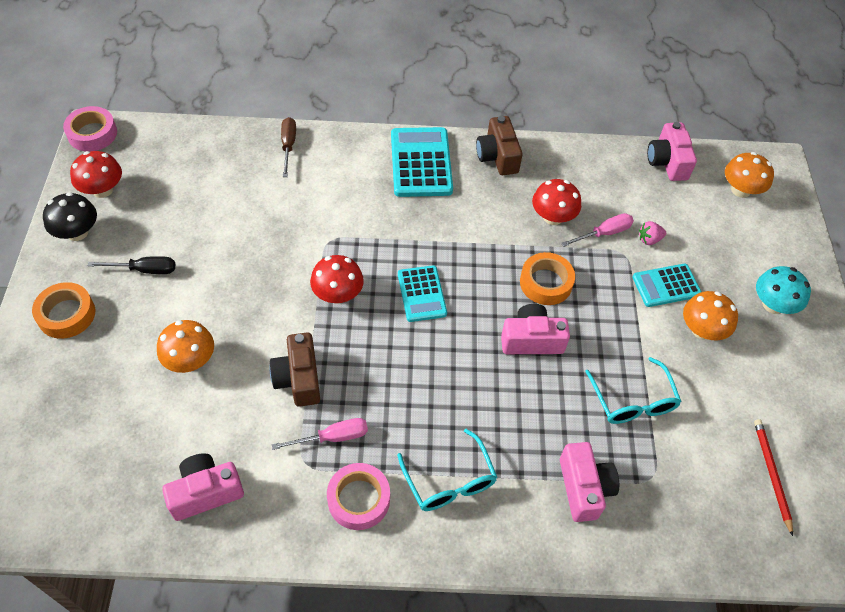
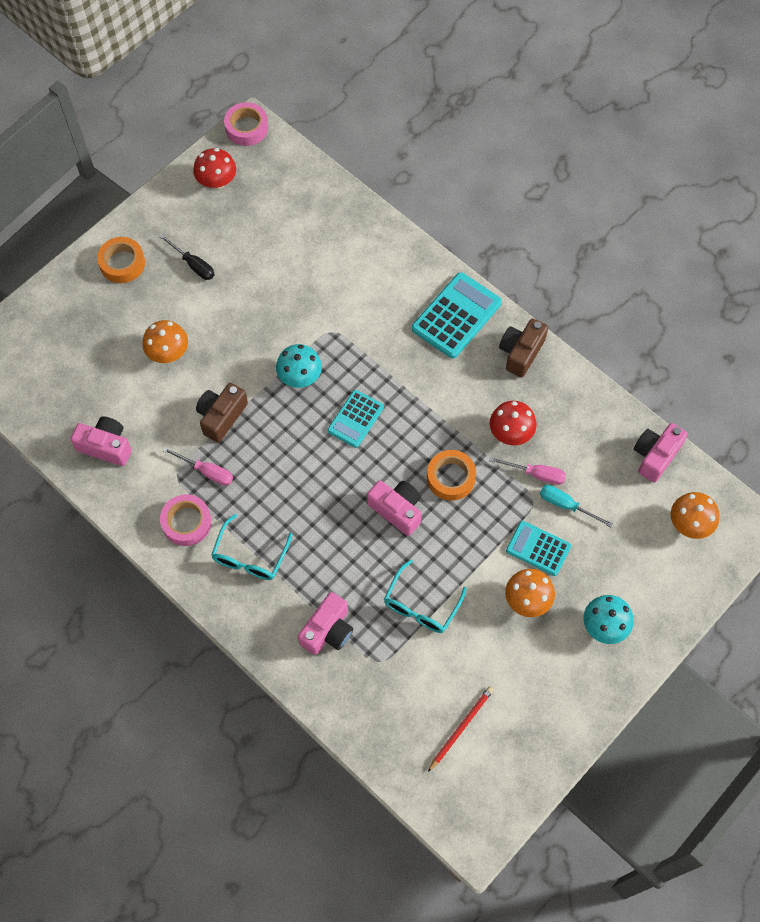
camera: 45 degrees right, 10 degrees up
(77, 232) = (175, 205): black mushroom -> none
(288, 146) = (372, 233): brown screwdriver -> none
(338, 294) = (300, 376): red mushroom -> turquoise mushroom
(649, 239) = (566, 505): pink strawberry -> turquoise screwdriver

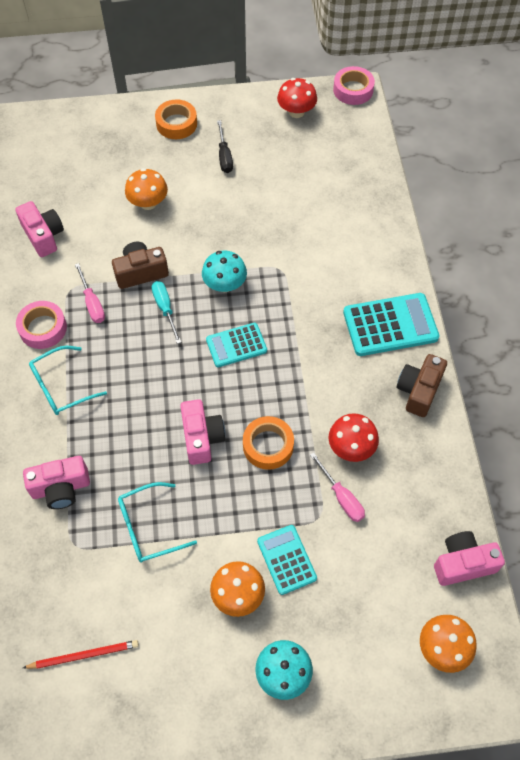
camera: 40 degrees right, 5 degrees down
(521, 352) = (419, 390): brown camera -> brown camera turned 45 degrees counterclockwise
(566, 505) = (344, 543): turquoise screwdriver -> turquoise screwdriver (165, 309)

